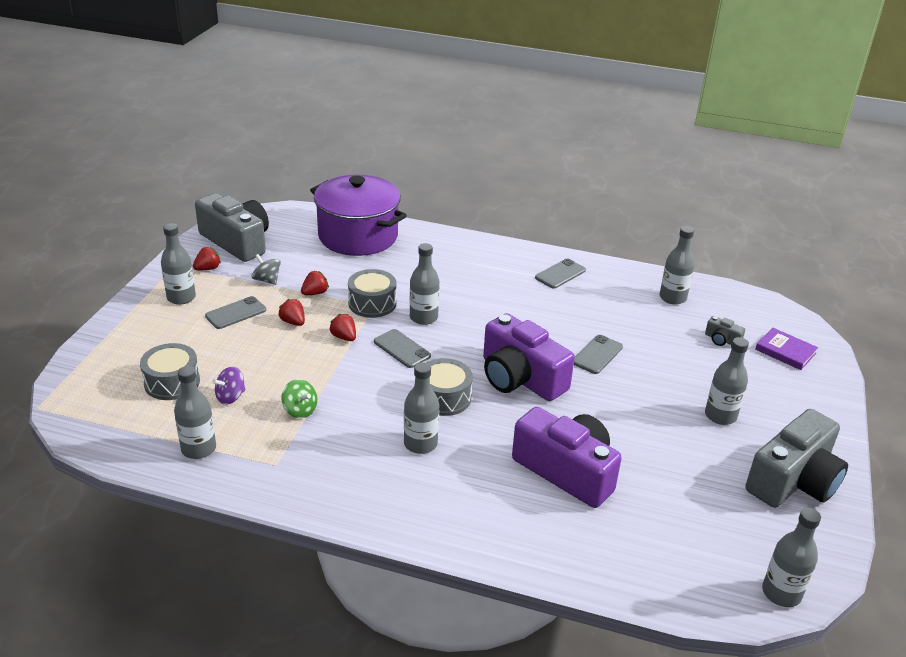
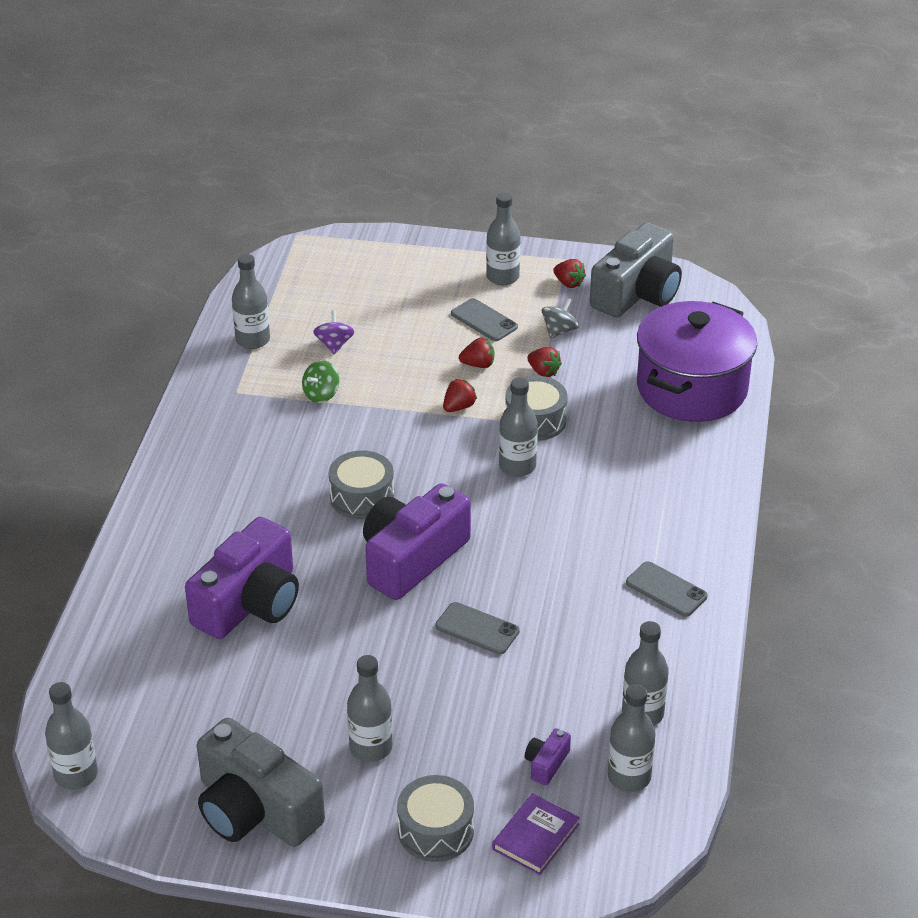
camera: 85 degrees right, 5 degrees up
(172, 382) = (350, 303): grey drum -> grey drum (435, 831)
(230, 397) = (334, 345): purple spinning top -> purple spinning top turned 45 degrees clockwise
(293, 322) = (478, 364): red strawberry -> red strawberry turned 45 degrees clockwise
(402, 349) = (447, 455): grey phone -> none
(420, 444) = (280, 486): grey bottle -> grey bottle (629, 777)
(722, 340) = (546, 763): grey camera -> purple camera

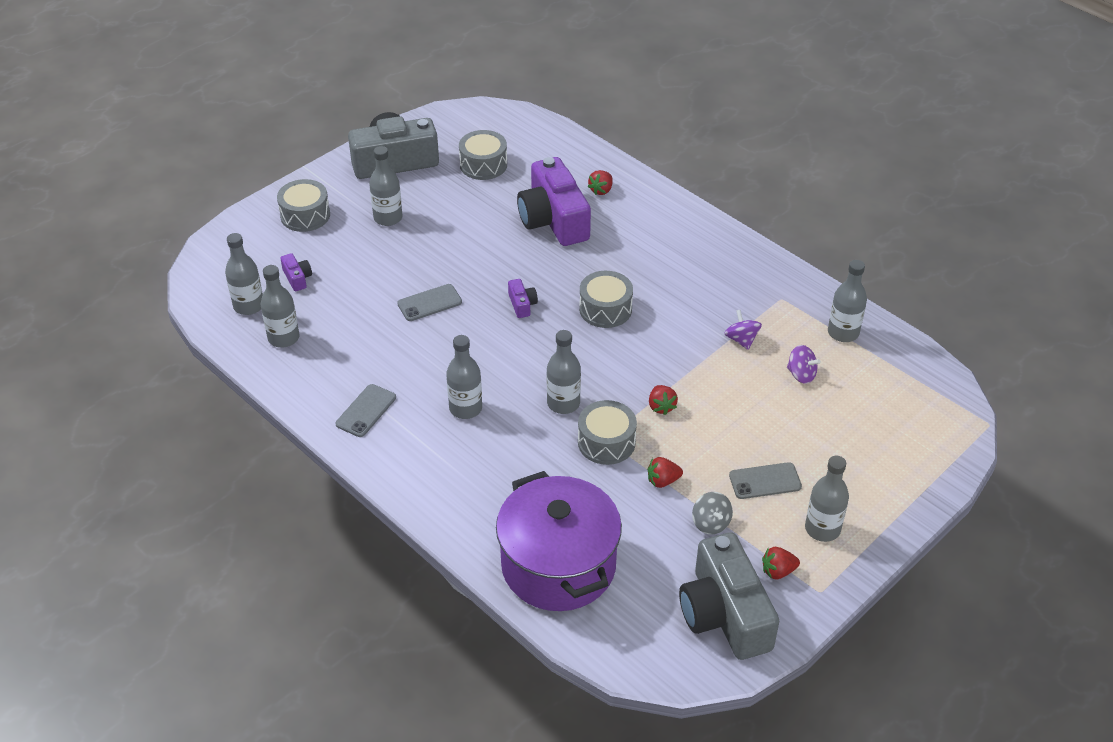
camera: 125 degrees right, 5 degrees up
(76, 775) = (487, 114): grey bottle -> grey bottle (465, 408)
(193, 717) = (483, 165): none -> grey drum
(321, 394) = (741, 340): green spinning top -> purple spinning top
(412, 558) = (522, 304): purple camera -> purple camera, size x0.41
(478, 364) = (706, 445): red strawberry -> red strawberry (601, 190)
(535, 837) = (257, 248): purple book -> none
(666, 589) = (366, 411): grey phone -> grey phone turned 45 degrees counterclockwise

